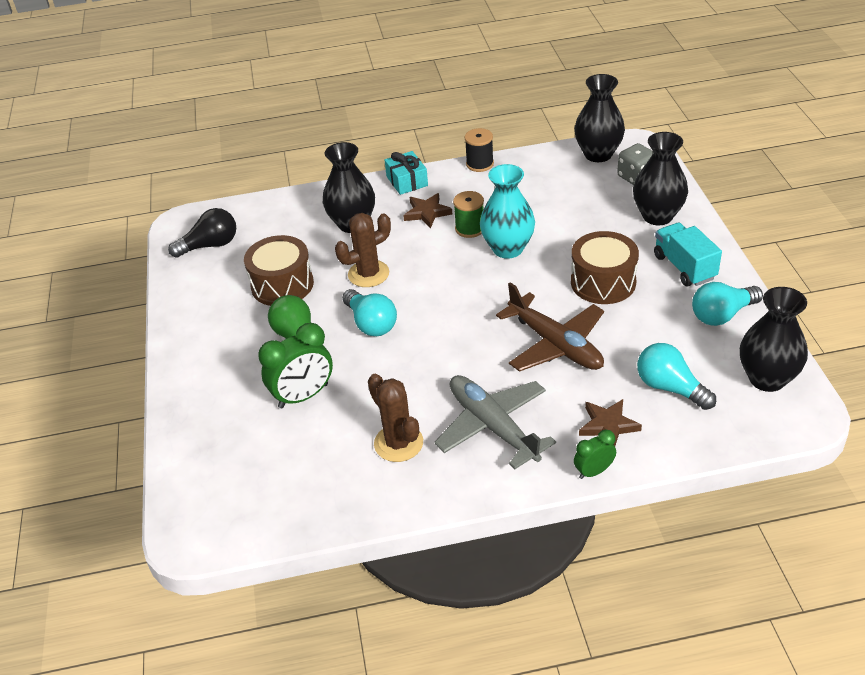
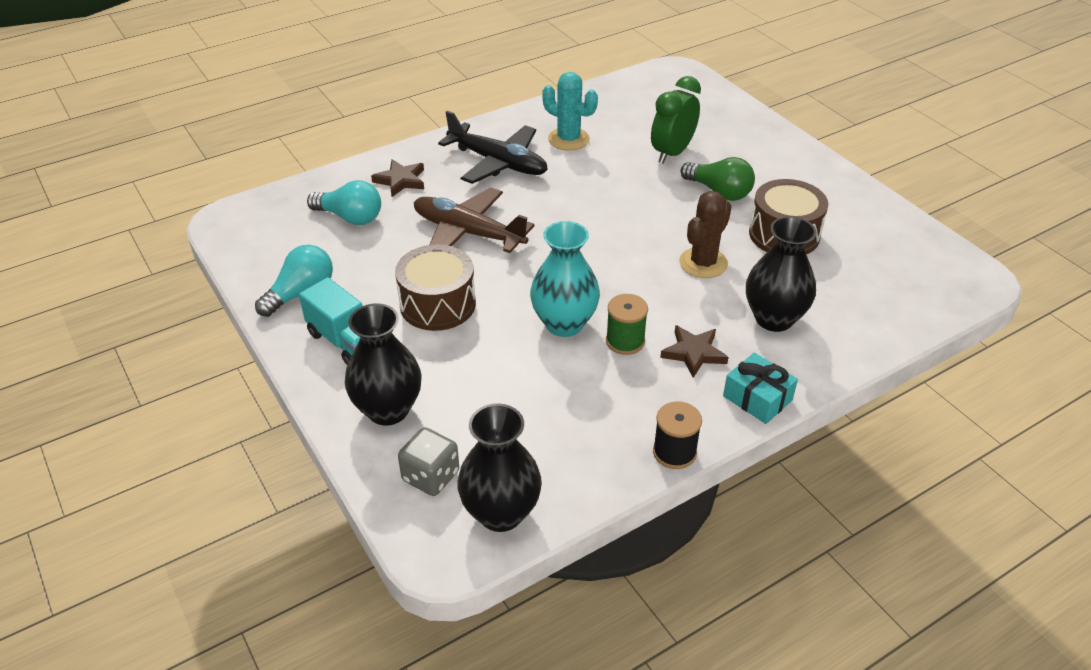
camera: 155 degrees right, 0 degrees up
(210, 245) = (910, 260): black light bulb -> none
(371, 324) = (660, 217): turquoise light bulb -> none
(398, 443) = (568, 139): brown cactus -> turquoise cactus
(492, 426) = (498, 163): grey plane -> black plane
(594, 471) = (405, 151): green clock -> none
(767, 378) = (258, 241): black vase -> none

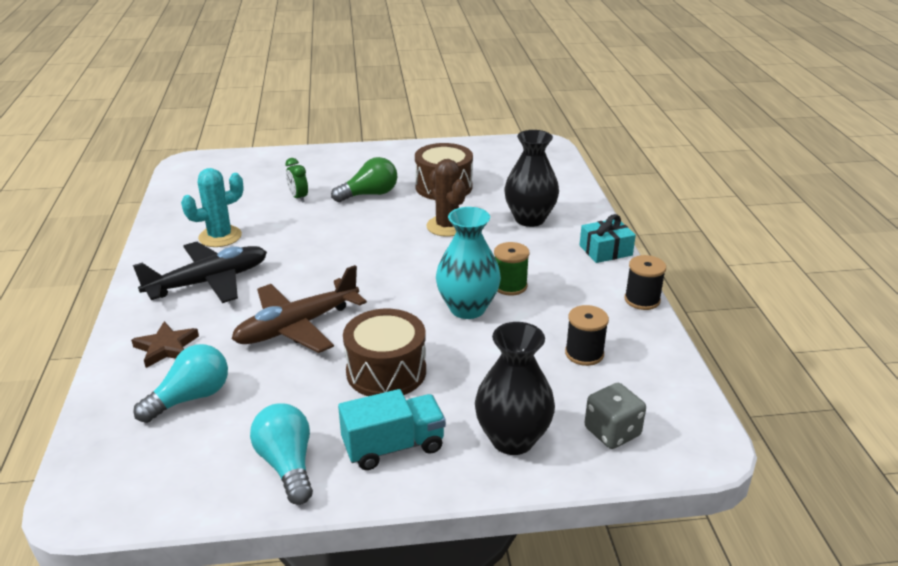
camera: 65 degrees left, 10 degrees down
(501, 513) = (671, 402): black vase -> none
(542, 427) = (584, 353): none -> black spool
(672, 153) = (298, 197): green clock -> green clock, size x0.56
(694, 353) = (543, 260): brown star -> none

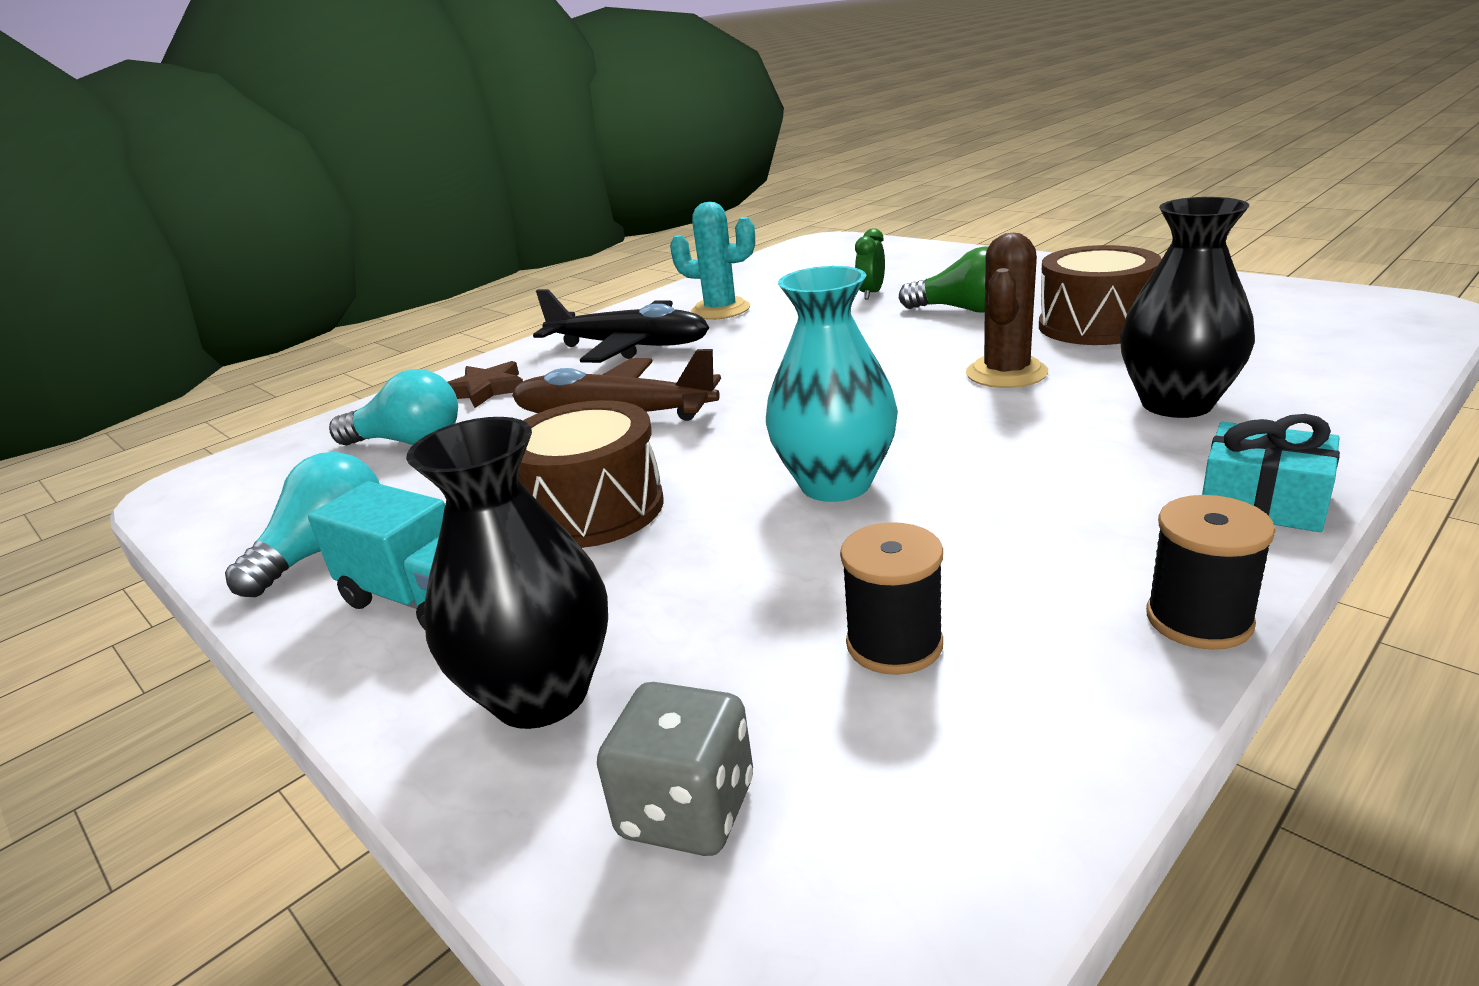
camera: 55 degrees right, 5 degrees down
(510, 286) = (959, 482): green spool -> none

